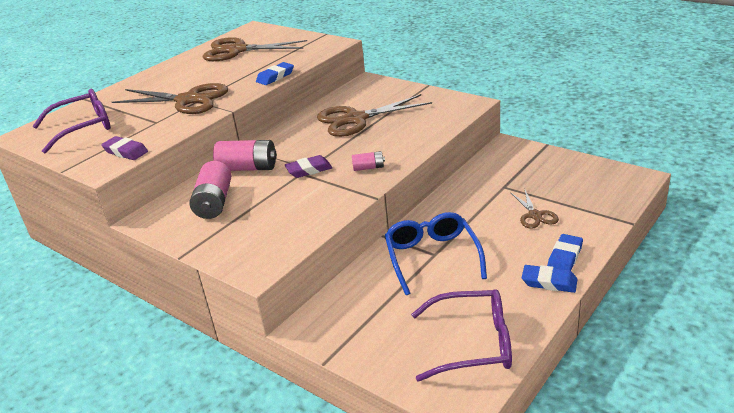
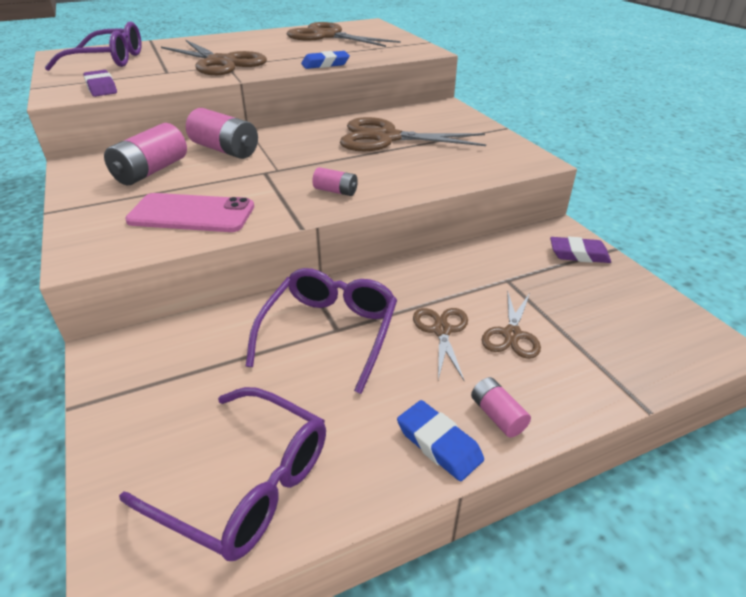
camera: 25 degrees right, 5 degrees up
(291, 217) = (191, 214): none -> pink phone
(309, 170) = (275, 171): purple eraser -> purple eraser (578, 254)
(432, 258) = (329, 333): blue glasses -> purple glasses
(495, 229) = (441, 331): none -> brown scissors
(565, 257) = (497, 416): blue eraser -> pink battery

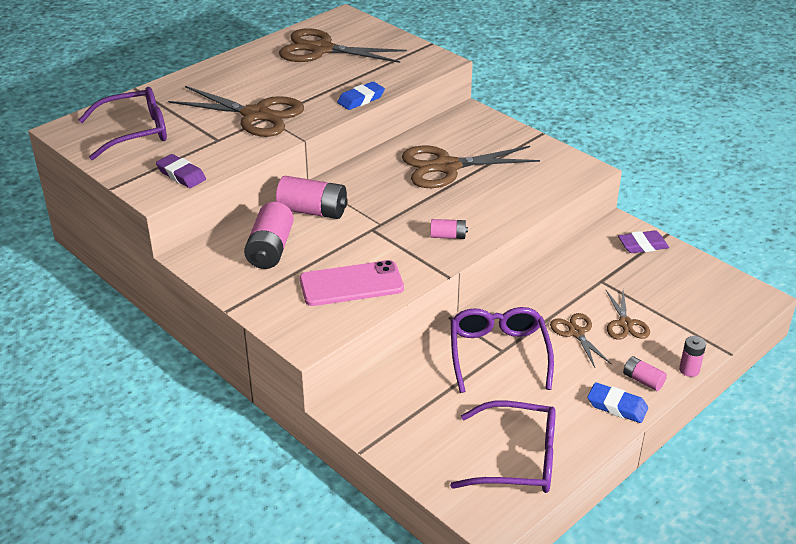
camera: 20 degrees left, 0 degrees up
(574, 419) = (689, 370): none -> pink battery

